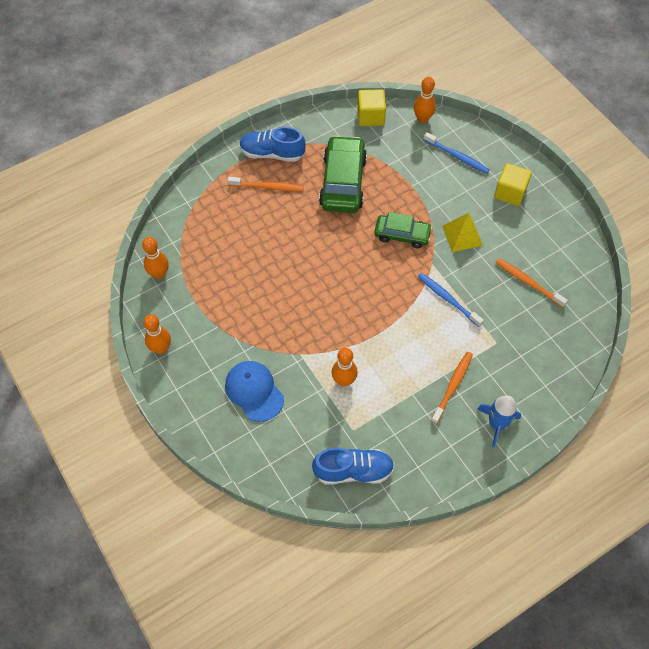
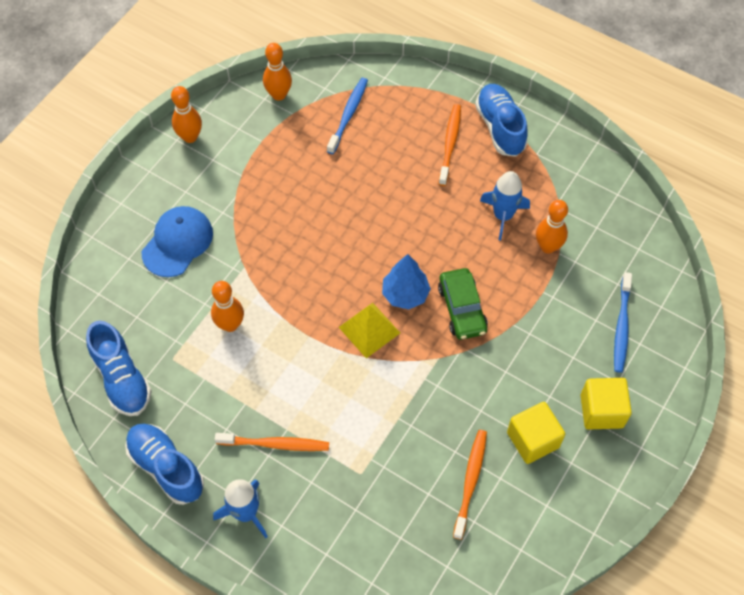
camera: 65 degrees right, 0 degrees up
(268, 187) = (450, 143): orange toothbrush -> orange toothbrush turned 150 degrees counterclockwise
(343, 182) = (503, 216): green car -> blue rocket
(370, 116) = (622, 205): yellow cube -> yellow cube (533, 440)
(374, 262) = (405, 294): none -> blue tree
(422, 119) = (657, 264): orange bowling pin -> orange bowling pin (548, 247)
(440, 464) = (166, 468): none -> blue shoe
(447, 299) = (395, 394): blue toothbrush -> blue toothbrush (348, 115)
(462, 235) = (500, 377): yellow pyramid -> yellow pyramid (369, 330)

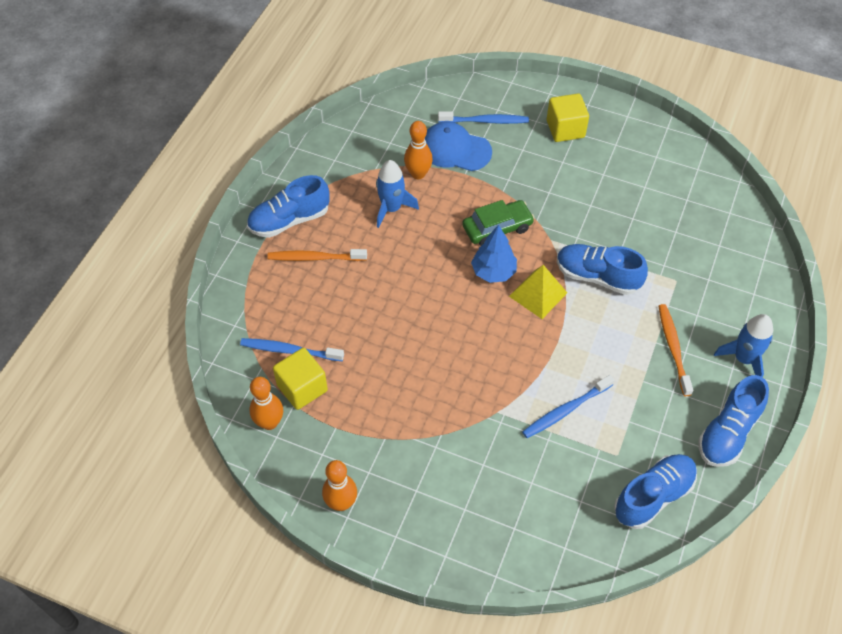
camera: 100 degrees left, 5 degrees down
(178, 243) = (483, 482): blue cap -> blue cap (455, 149)
(230, 324) = (565, 410): orange bowling pin -> blue toothbrush
(380, 392) = (597, 277): none -> blue shoe
(470, 481) = (655, 205): orange toothbrush -> none
(533, 440) = (605, 169): yellow cube -> yellow cube (302, 388)

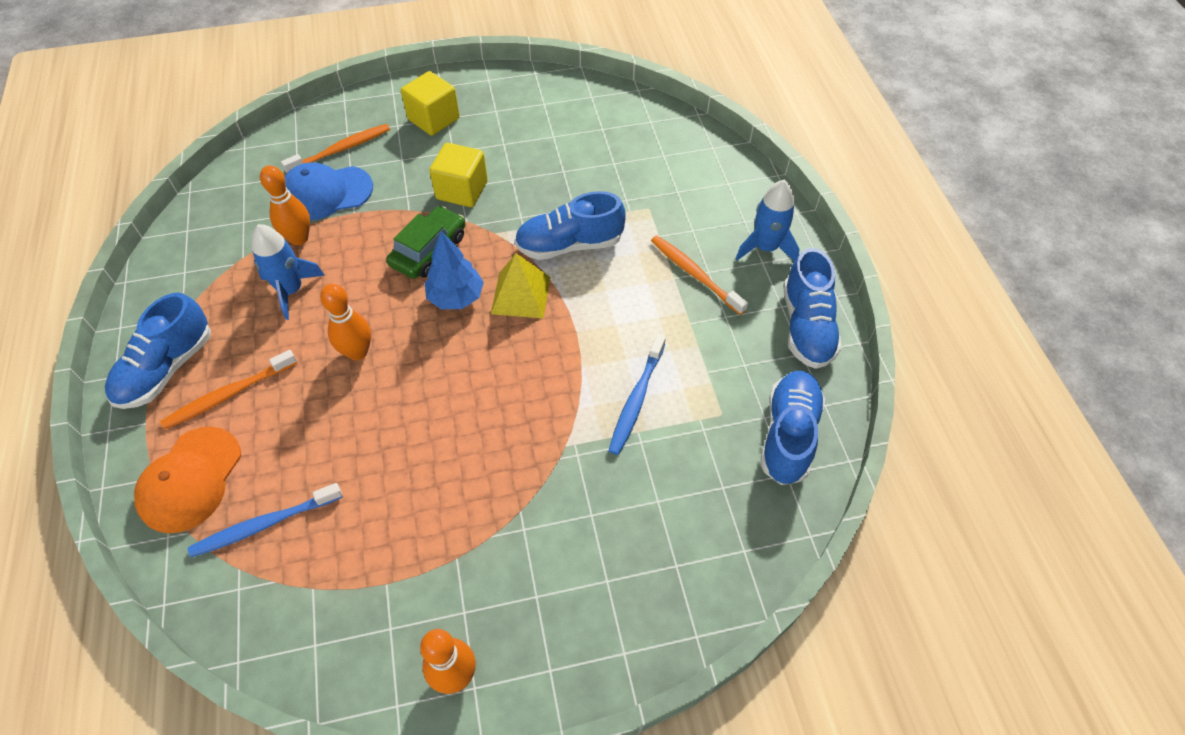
camera: 35 degrees left, 0 degrees up
(264, 298) = (190, 480): none -> orange cap
(269, 422) = (294, 633): orange bowling pin -> orange bowling pin (357, 352)
(302, 388) = (310, 561): yellow cube -> yellow cube (462, 190)
(485, 121) = (341, 149): blue toothbrush -> orange toothbrush

